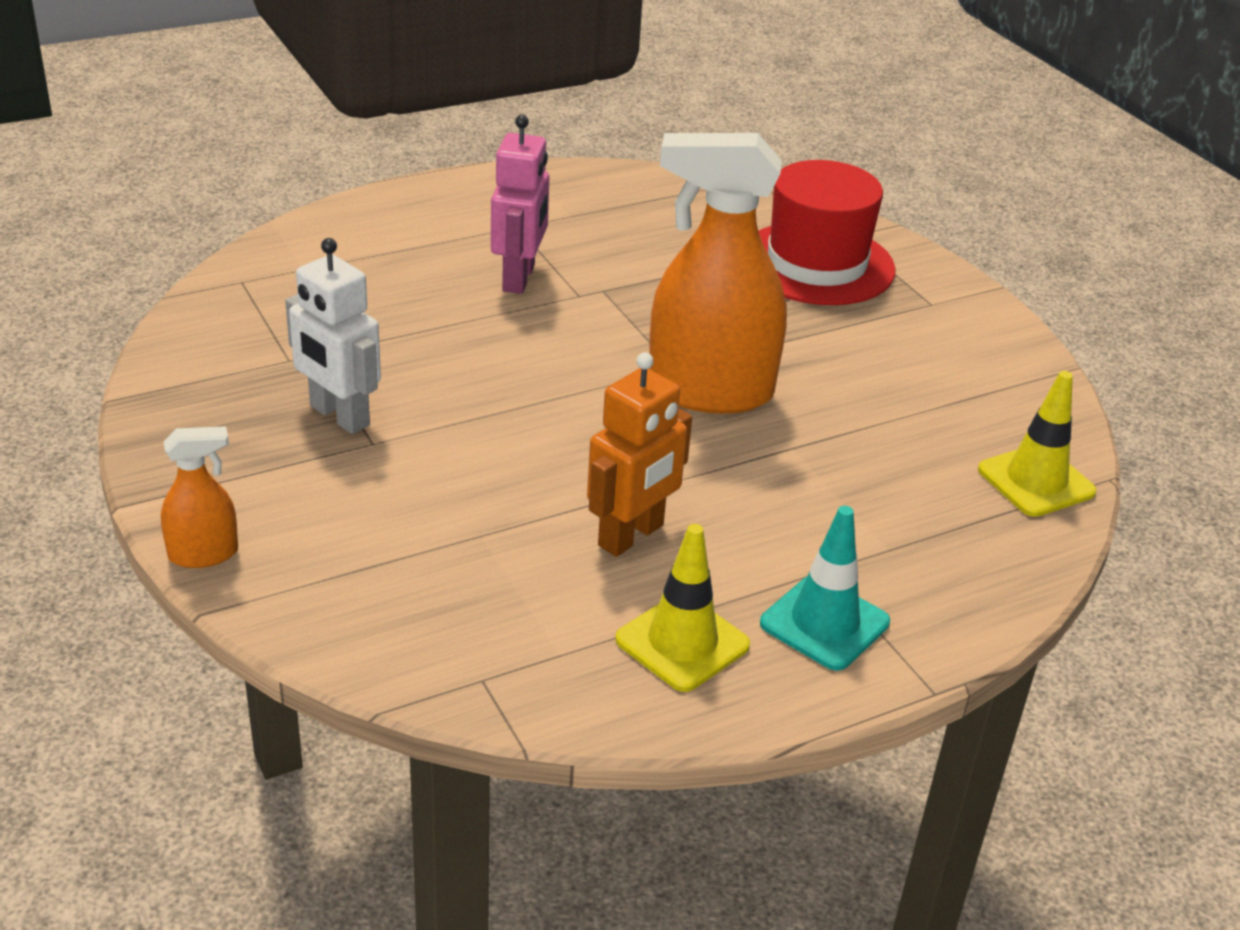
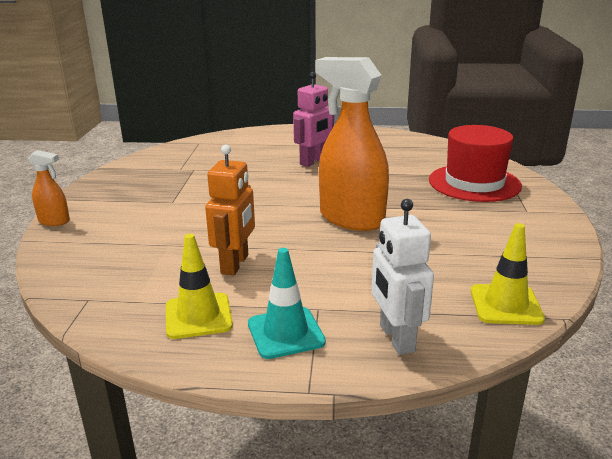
camera: 35 degrees right, 10 degrees down
(339, 416) = (172, 190): white robot -> white robot (396, 338)
(631, 536) = (235, 264): orange robot -> orange robot turned 60 degrees counterclockwise

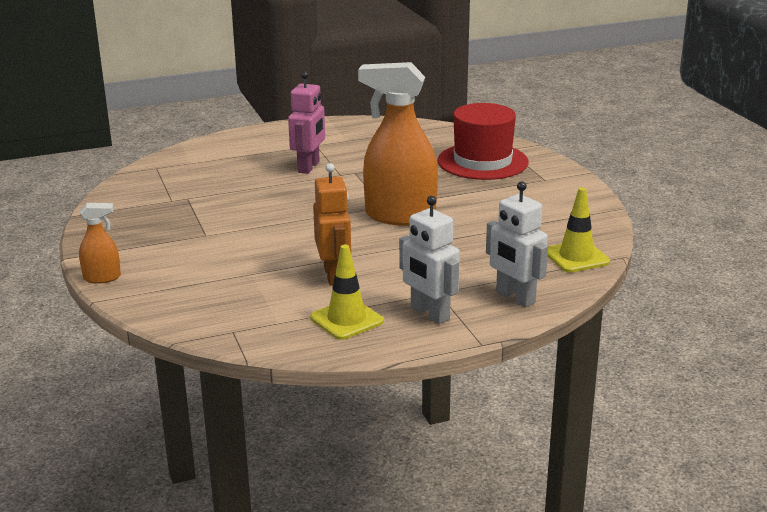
camera: 25 degrees left, 0 degrees up
(285, 333) = (429, 314): turquoise traffic cone -> white robot

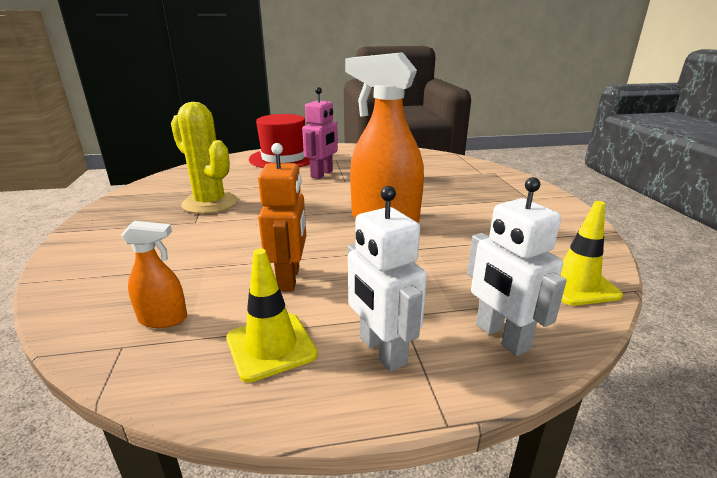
camera: 10 degrees right, 0 degrees up
(102, 278) = (59, 256): orange spray bottle -> orange spray bottle (163, 319)
(204, 214) = (210, 203): none -> yellow cactus
(482, 161) = (471, 180): red hat -> red hat (284, 158)

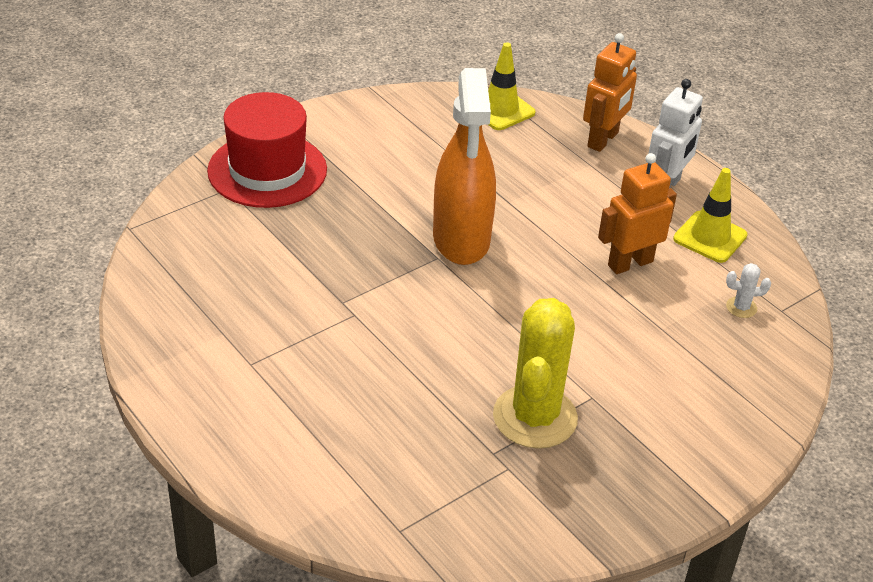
camera: 120 degrees left, 15 degrees up
(163, 319) = (741, 307): orange spray bottle -> white cactus
(284, 158) = (283, 439): red hat -> red hat (267, 170)
(322, 174) = (339, 351): pink robot -> none
(501, 337) = (603, 140): white robot -> orange robot

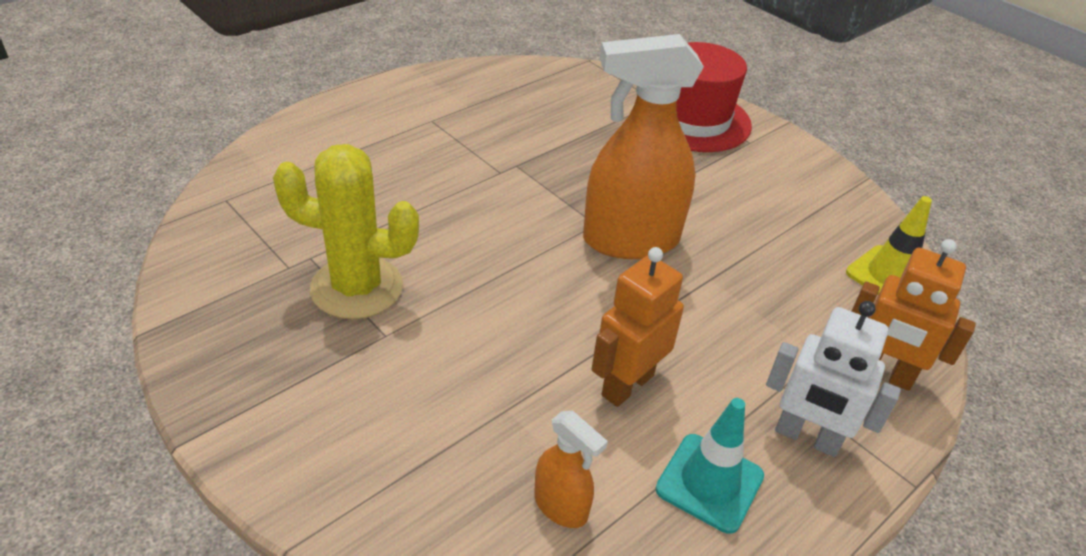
camera: 85 degrees right, 0 degrees up
(630, 263) = (627, 385): orange robot -> orange robot turned 105 degrees counterclockwise
(710, 237) = (709, 482): yellow traffic cone -> turquoise traffic cone
(741, 307) = (561, 506): white cactus -> orange spray bottle

